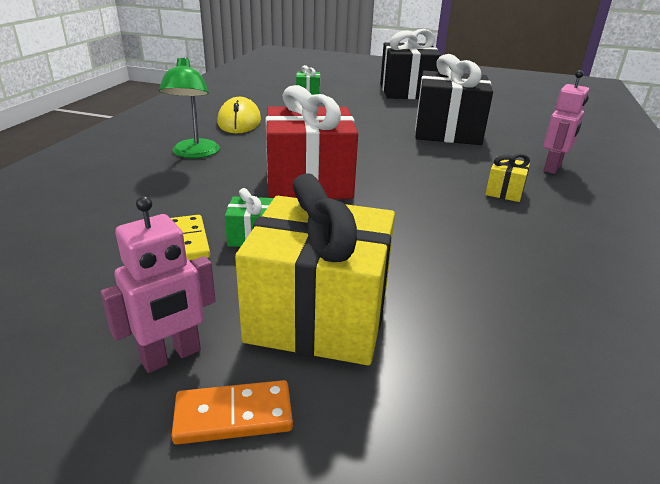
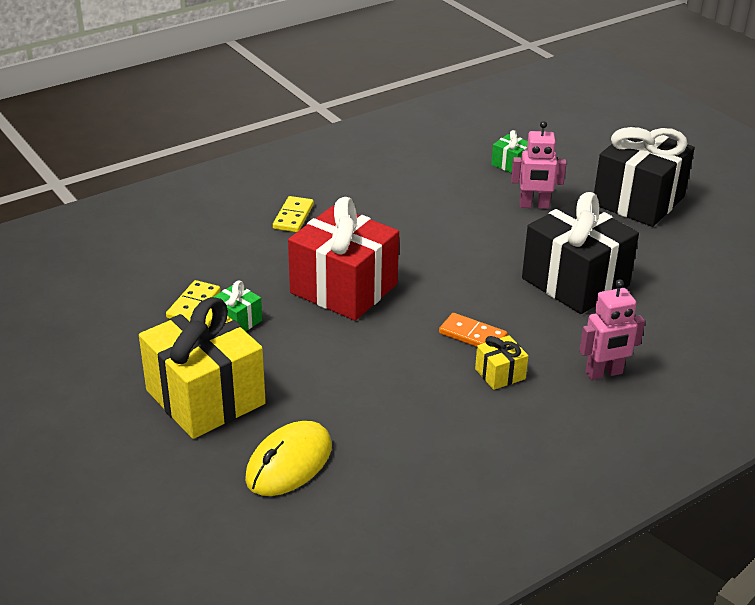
camera: 40 degrees right, 5 degrees up
(171, 356) = (106, 378): pink robot -> pink robot (534, 206)
(194, 153) = (293, 216): green lamp -> yellow domino
(233, 416) = (101, 424): orange domino -> orange domino (472, 335)
(239, 121) = (381, 187): yellow mouse -> yellow mouse (289, 463)

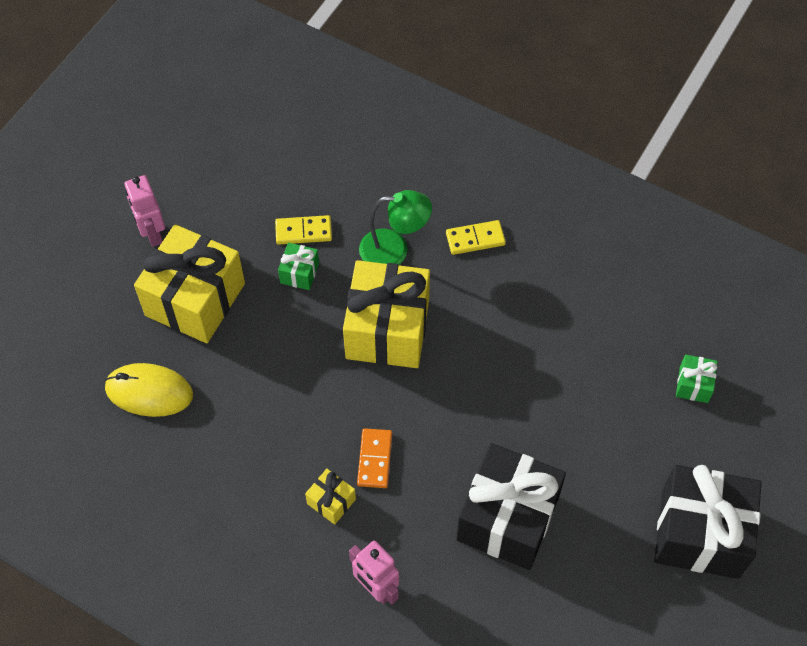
camera: 65 degrees right, 25 degrees up
(264, 260) = (394, 250): none -> green lamp
(344, 288) = (387, 329): red gift -> yellow gift
(534, 206) = (624, 435): pink robot -> pink robot (152, 233)

